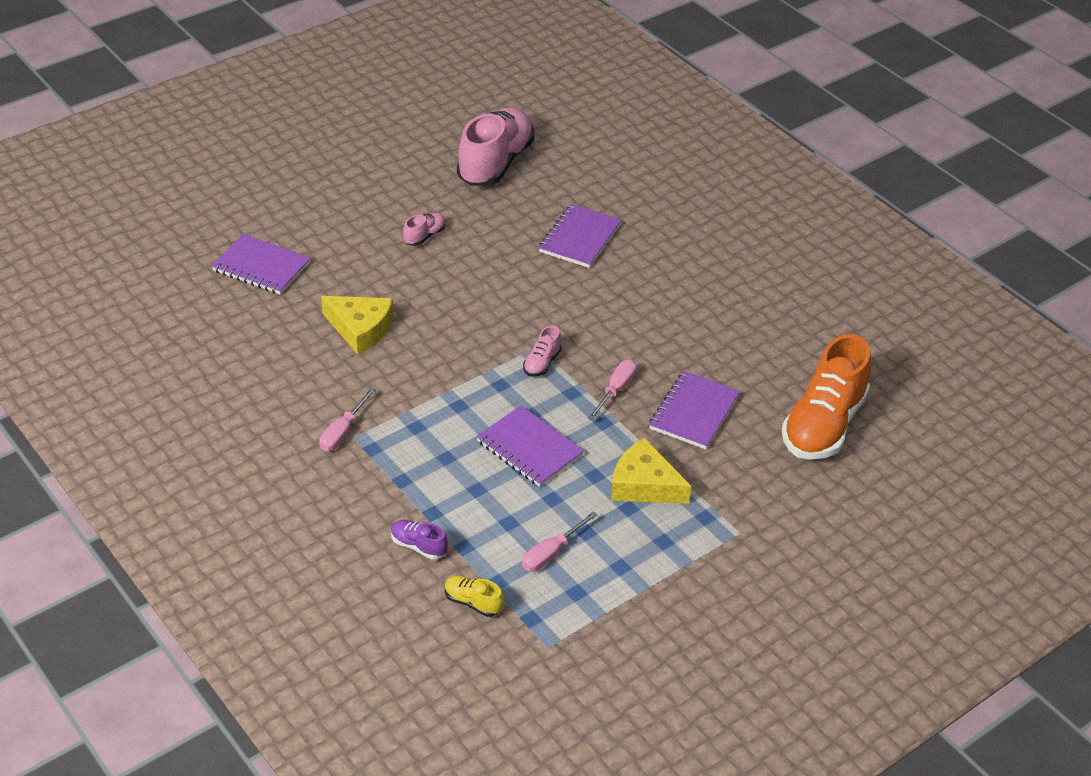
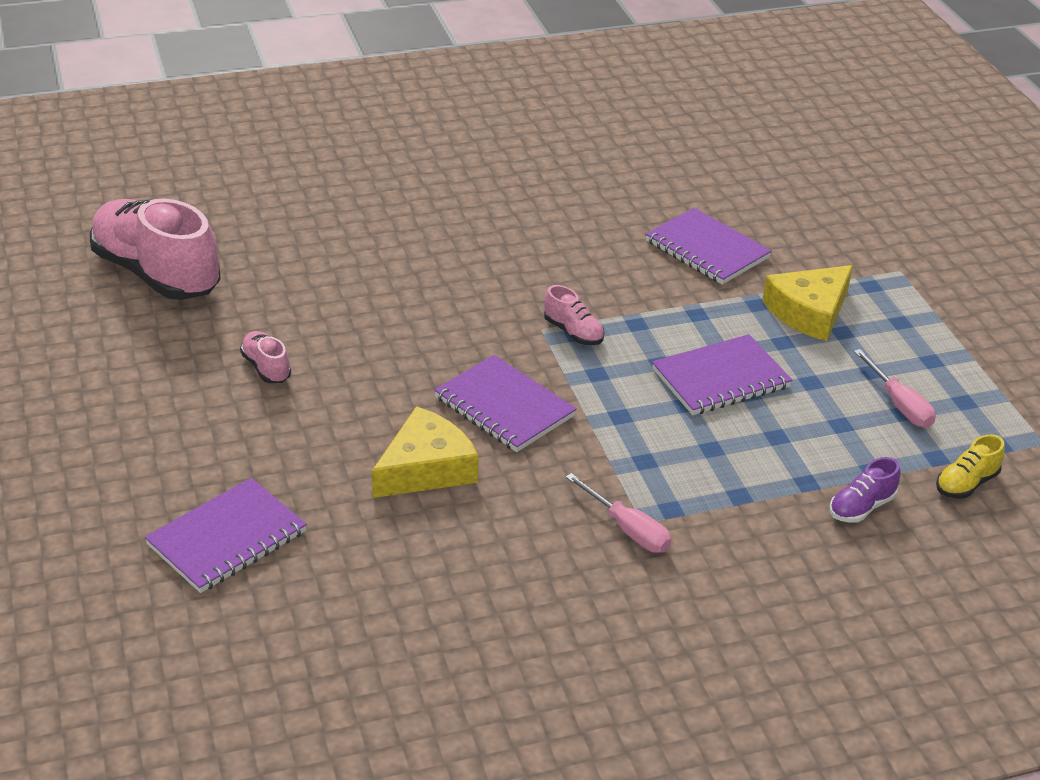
camera: 70 degrees left, 5 degrees down
(580, 238) = (358, 248): purple notebook -> purple notebook (504, 407)
(616, 390) = (647, 291): pink screwdriver -> none
(823, 425) = (758, 178): orange shoe -> none

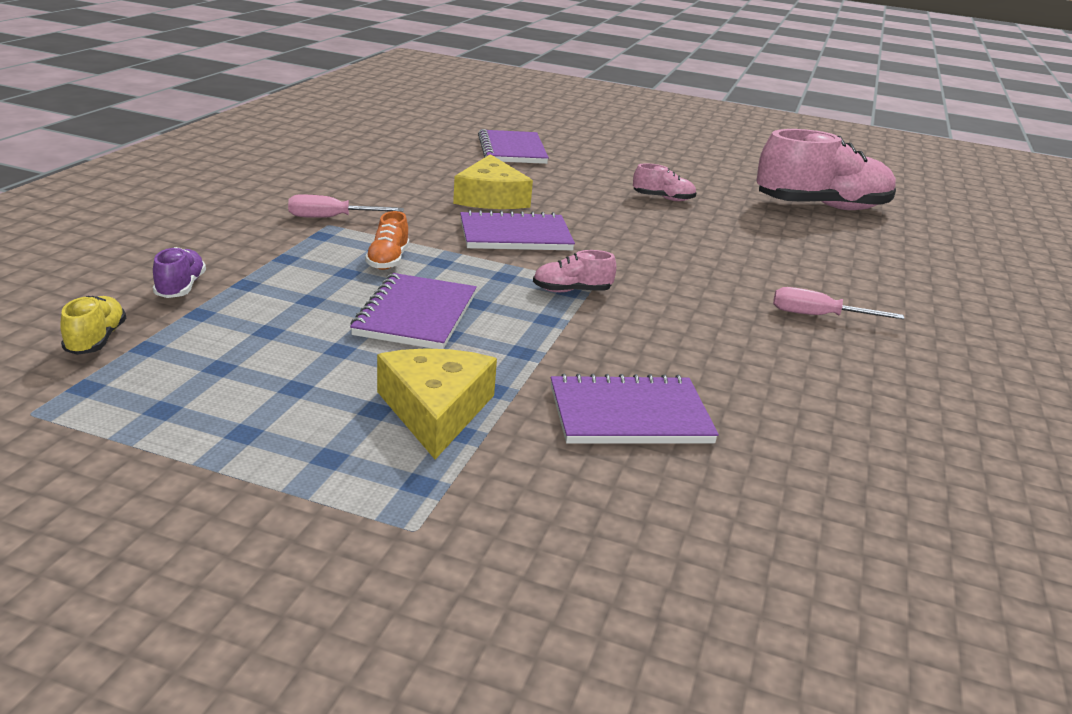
camera: 125 degrees right, 10 degrees down
(660, 442) = (388, 260): none -> orange shoe
(899, 404) = (232, 372): pink screwdriver -> pink screwdriver (818, 316)

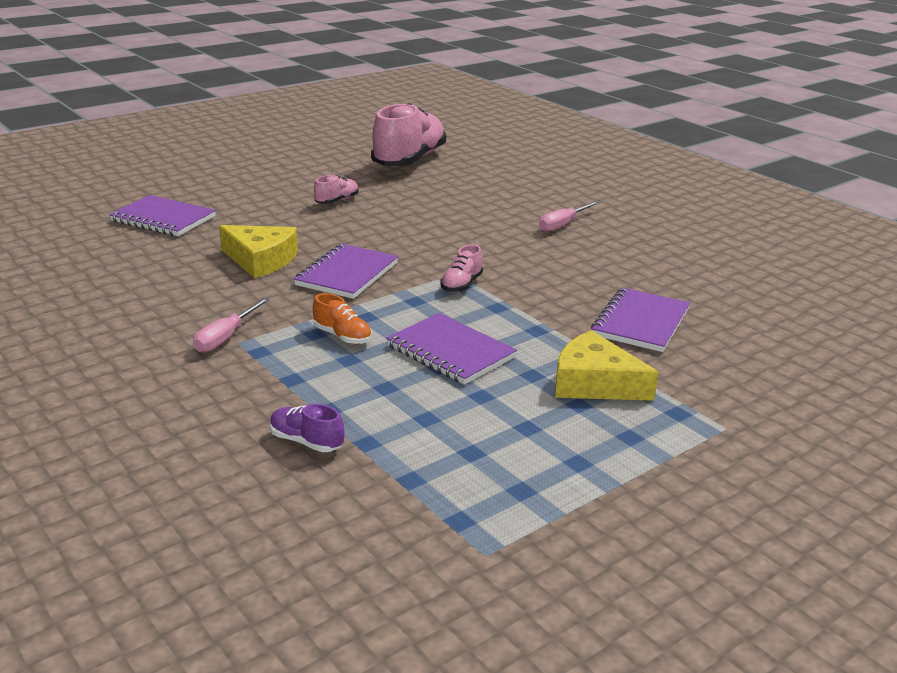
camera: 55 degrees left, 0 degrees up
(96, 340) = (377, 502): yellow shoe -> none

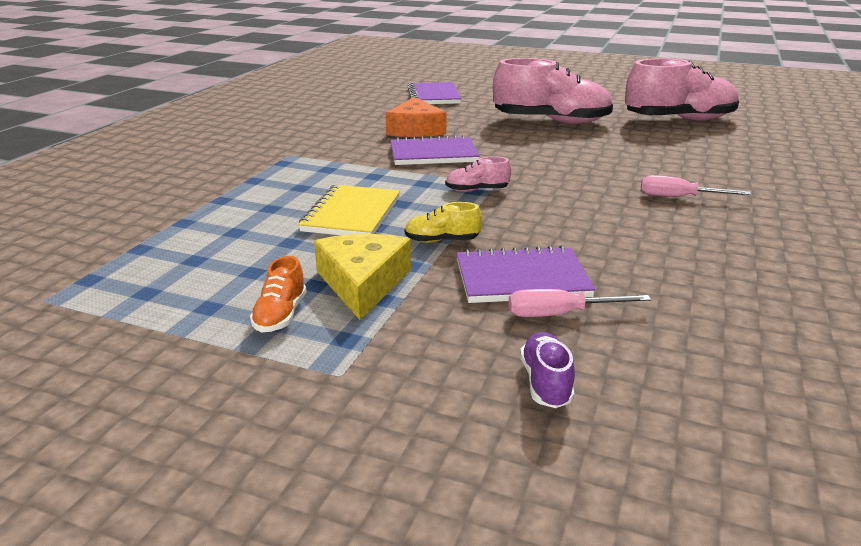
camera: 60 degrees right, 0 degrees up
(226, 337) = (292, 150): pink screwdriver -> pink screwdriver (560, 314)
(261, 260) = (415, 129): yellow cheese -> orange cheese
(306, 442) = (171, 205): purple shoe -> purple shoe (545, 383)
(337, 201) = (551, 121): pink shoe -> pink shoe, size x2.34
(342, 336) = (332, 177): orange shoe -> orange shoe (281, 315)
(450, 352) = (352, 214): purple notebook -> yellow notebook
(548, 330) = (442, 241): none -> yellow shoe

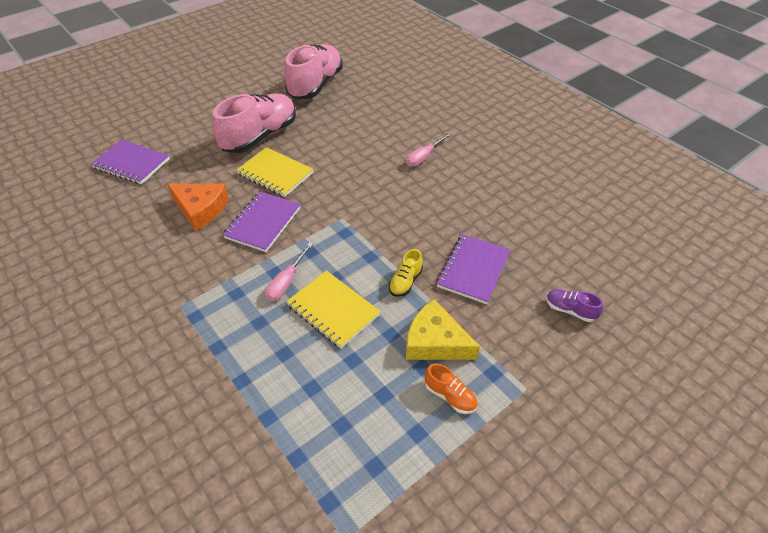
camera: 60 degrees left, 20 degrees up
(477, 190) = (346, 232): pink shoe -> none
(510, 140) = (275, 174): none -> yellow notebook
(560, 314) = (516, 274): pink screwdriver -> pink screwdriver (286, 282)

